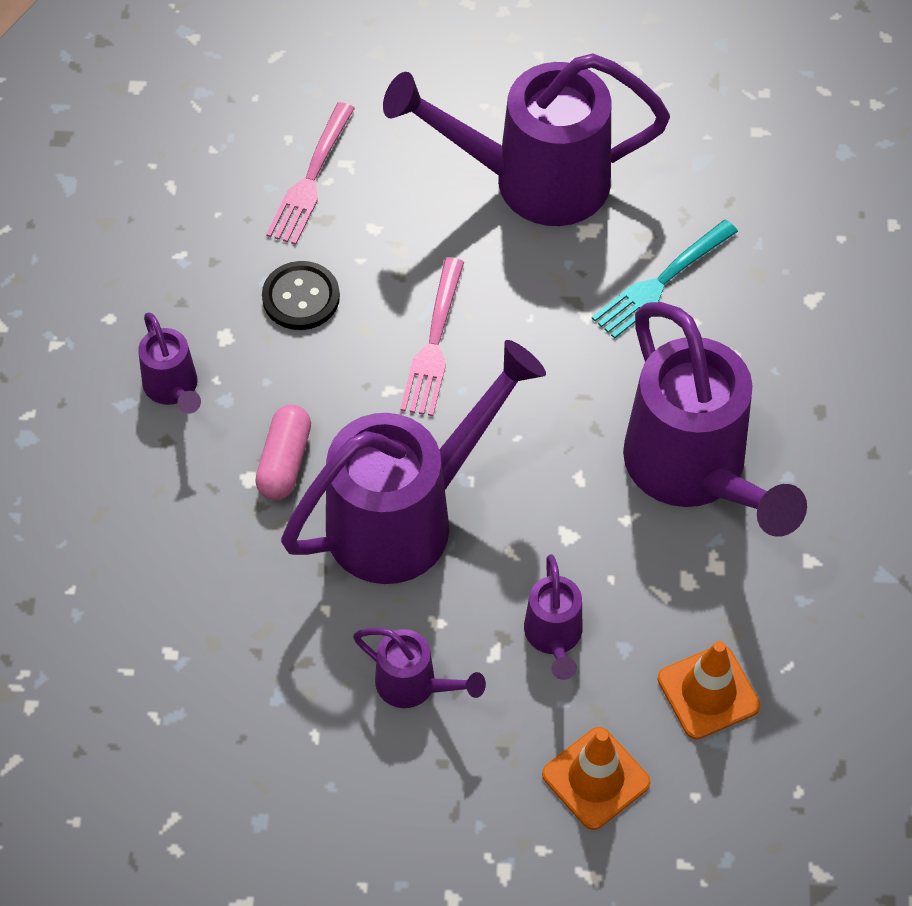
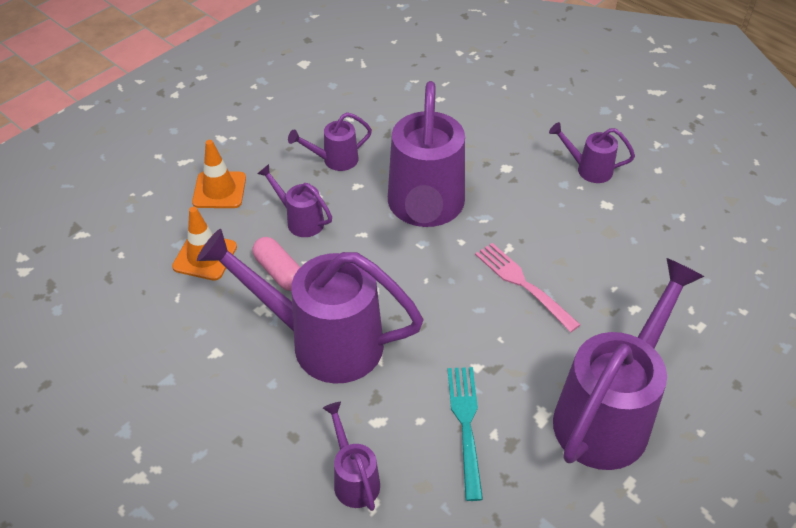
camera: 130 degrees right, 10 degrees down
(284, 461) = (503, 184): pink capsule -> pink capsule (279, 272)
(301, 297) = (607, 248): black button -> none
(311, 179) = (699, 302): pink fork -> none
(807, 330) = (354, 479): none -> purple watering can

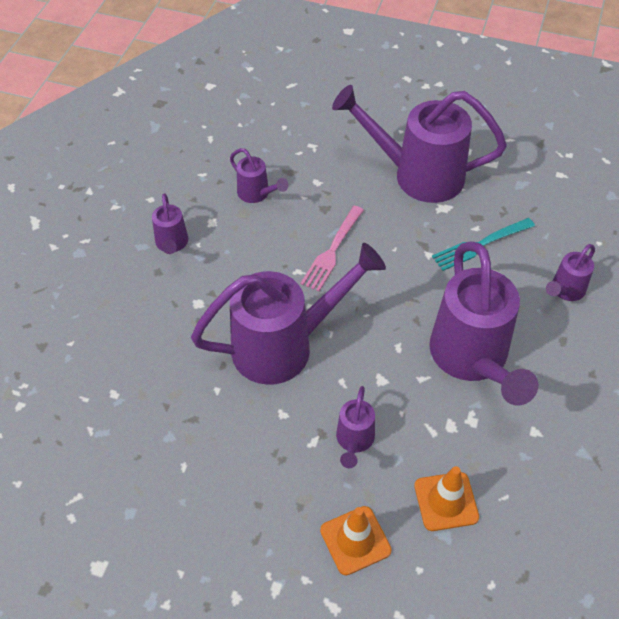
camera: 115 degrees left, 5 degrees up
(279, 272) = (424, 427): pink capsule -> none
(335, 160) = (256, 450): purple watering can -> purple watering can (257, 194)

